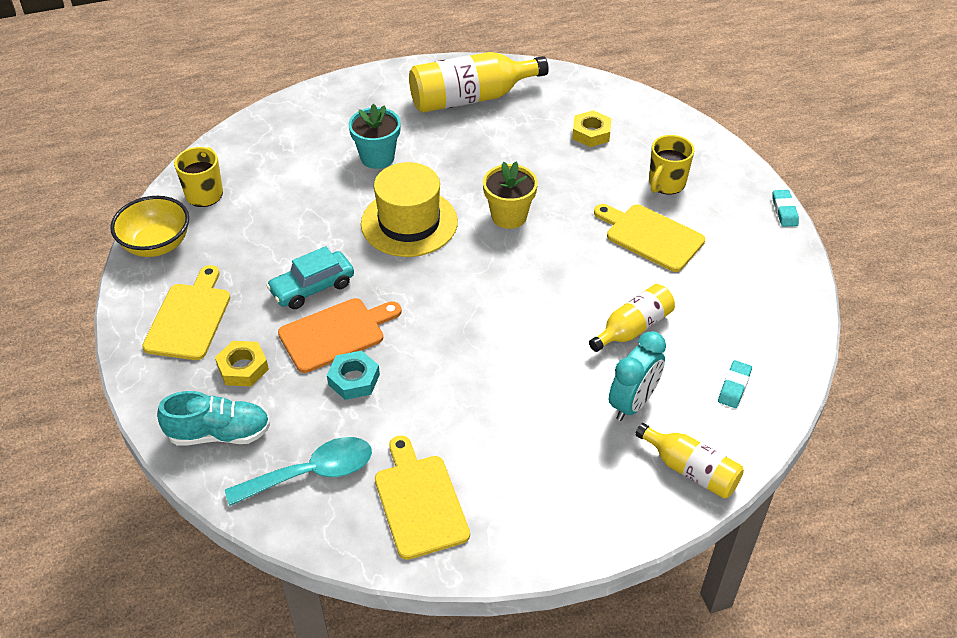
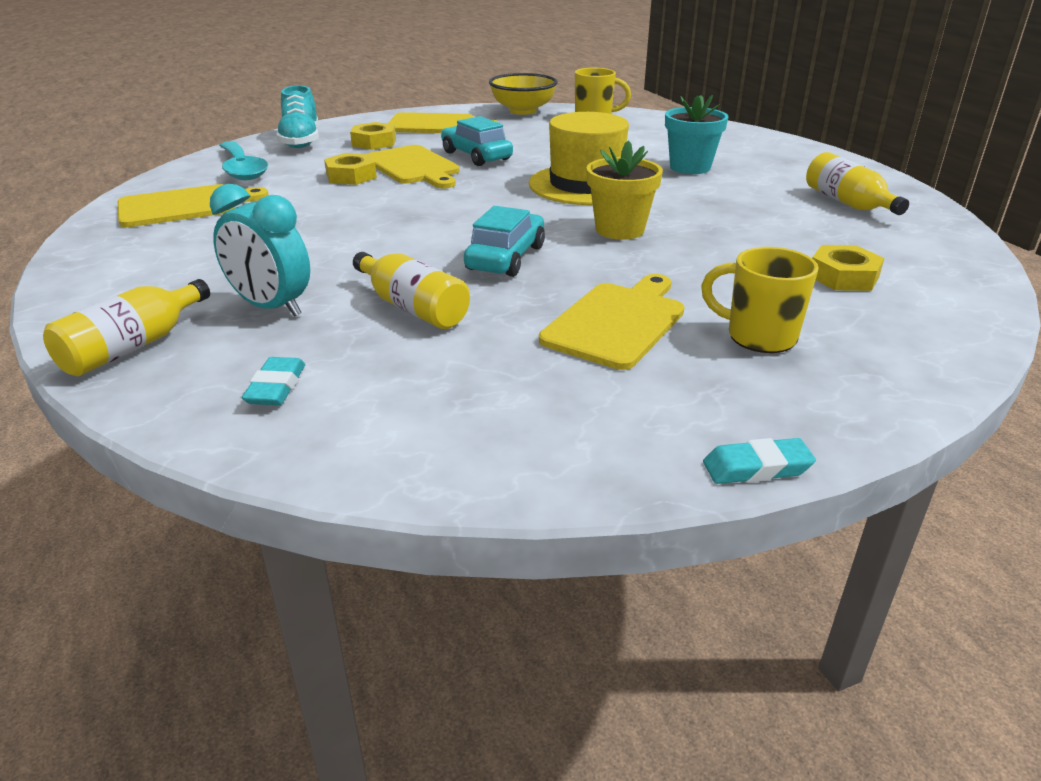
camera: 85 degrees right, 15 degrees down
(336, 334) = (413, 167): orange cutting board -> yellow cutting board
(354, 379) = (351, 176): turquoise nut -> yellow nut
(471, 98) = (848, 203): yellow bottle -> yellow bottle, size x0.59
(555, 279) = (506, 258): none -> turquoise car
(734, 387) = (276, 387): turquoise eraser -> turquoise eraser turned 75 degrees clockwise

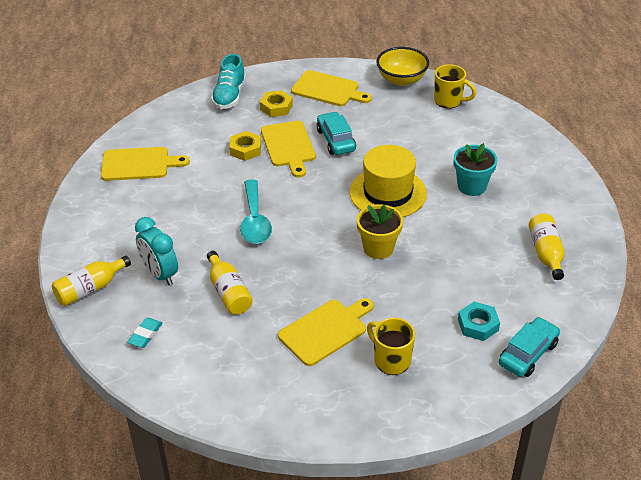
camera: 20 degrees right, 10 degrees up
(242, 169) = (182, 127): turquoise spoon -> turquoise spoon (255, 221)
(506, 258) = (297, 260): turquoise car -> turquoise car (528, 354)
(757, 468) = (326, 441): turquoise eraser -> none
(843, 276) = (478, 325): yellow nut -> turquoise nut

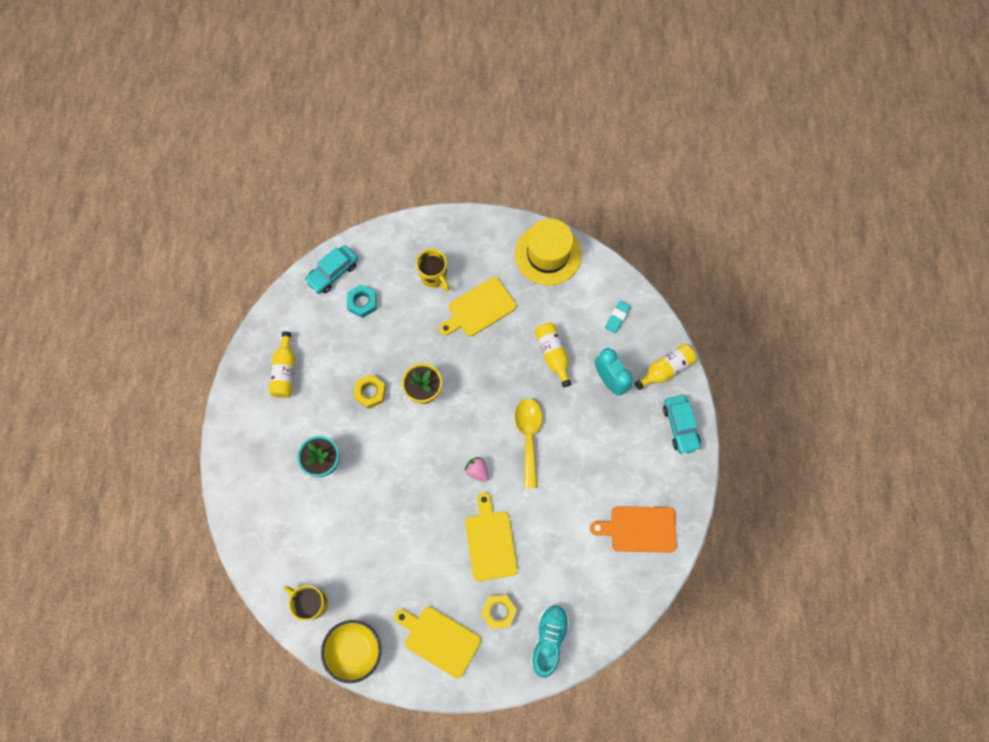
camera: 175 degrees left, 30 degrees up
(139, 164) = (639, 529): yellow cutting board -> orange cutting board
(245, 149) = (534, 541): yellow nut -> yellow nut (370, 392)
(255, 221) = (528, 436): turquoise spoon -> yellow spoon
(308, 191) = (477, 471): none -> pink strawberry
(336, 140) = (442, 546): turquoise car -> turquoise car (680, 426)
(388, 193) = (404, 461): yellow hat -> yellow hat (548, 254)

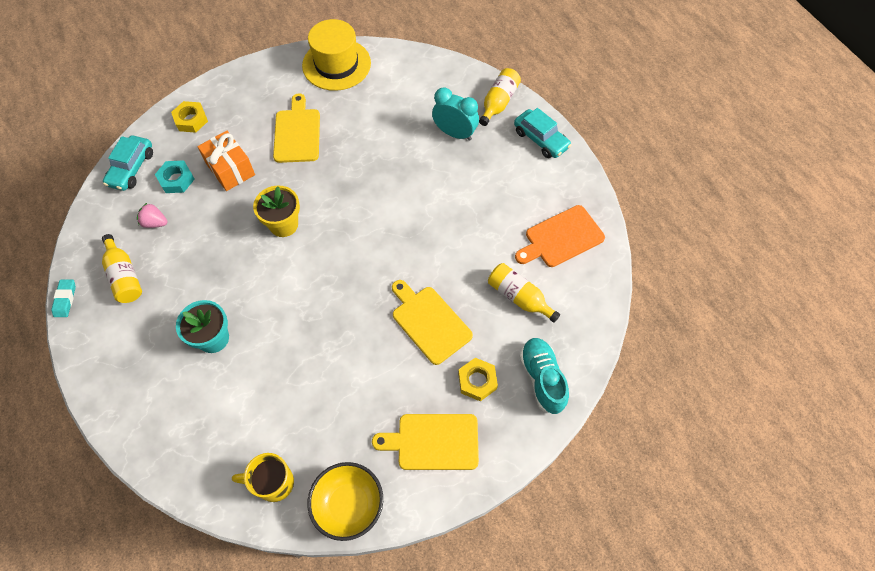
camera: 30 degrees left, 10 degrees down
(370, 392) = (228, 252): yellow nut -> yellow nut (191, 120)
(408, 315) = (230, 169): none -> orange gift
(434, 276) = (238, 127): yellow mug -> none
(477, 471) = (378, 266): pink strawberry -> pink strawberry (155, 223)
(479, 308) = (297, 133): yellow cutting board -> yellow cutting board turned 150 degrees clockwise
(528, 436) = (409, 213): yellow spoon -> none
(553, 354) = (390, 137): yellow bottle -> yellow bottle (519, 297)
(617, 318) = (430, 84): turquoise eraser -> turquoise eraser (65, 299)

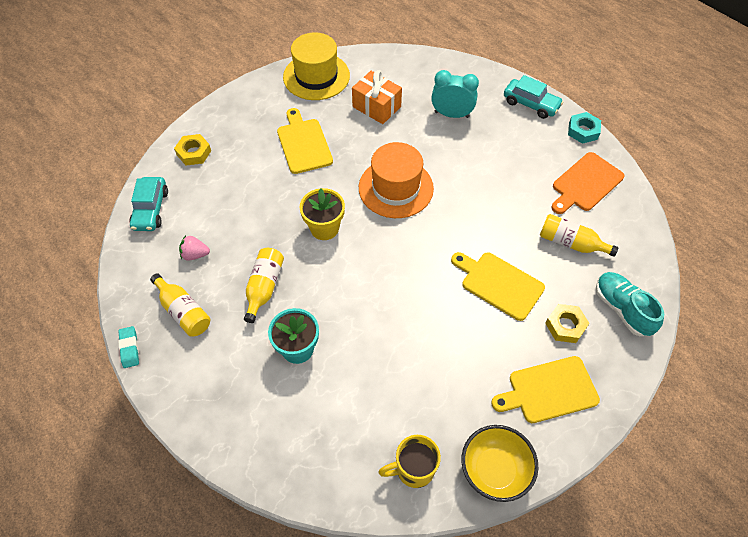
camera: 15 degrees left, 5 degrees down
(176, 179) = (201, 210): turquoise nut -> turquoise nut (583, 131)
(230, 169) = (251, 189): orange gift -> orange gift (376, 107)
(368, 199) = (396, 188): none -> orange hat
(498, 103) = (480, 80): yellow bottle -> yellow bottle (264, 287)

